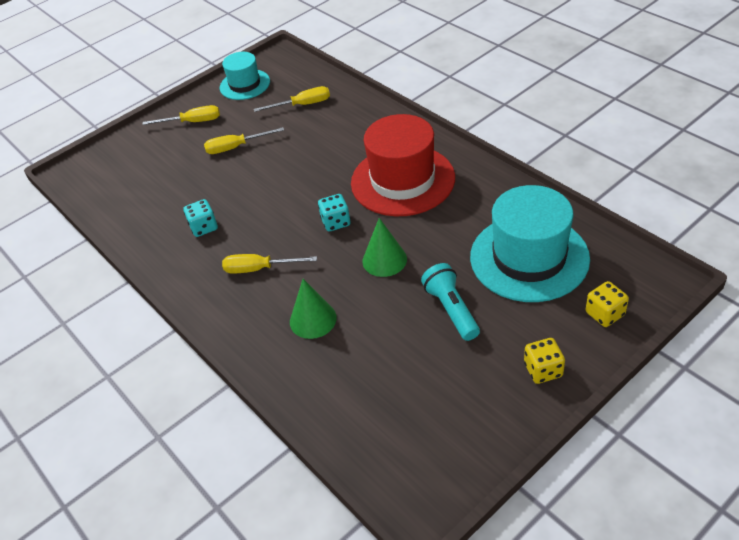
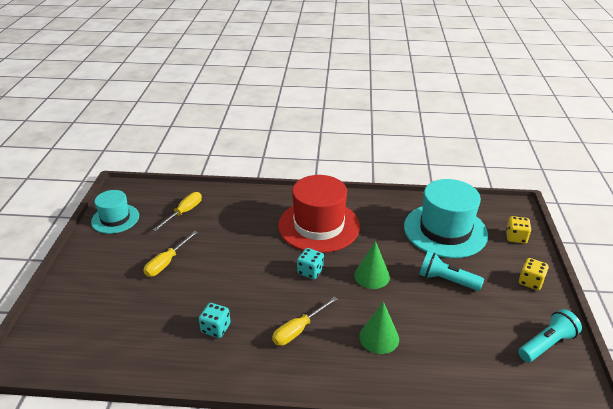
camera: 50 degrees left, 10 degrees down
(192, 122) = (102, 263): yellow screwdriver -> none
(460, 438) = (547, 344): none -> turquoise flashlight

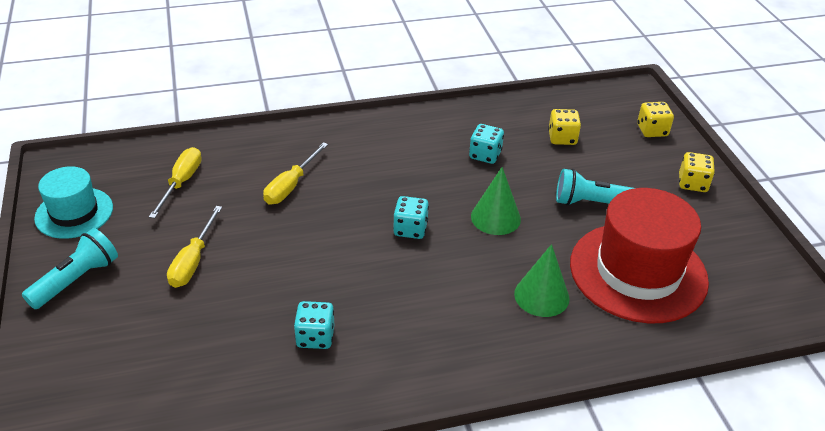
camera: 20 degrees left, 5 degrees up
(298, 330) = (432, 311): yellow screwdriver -> yellow screwdriver (291, 186)
(319, 226) = (392, 164): red hat -> red hat (638, 272)
(384, 232) = (485, 155): none -> turquoise dice
(445, 230) = (562, 138): turquoise hat -> yellow dice
(547, 344) = (742, 255): turquoise flashlight -> turquoise flashlight (77, 280)

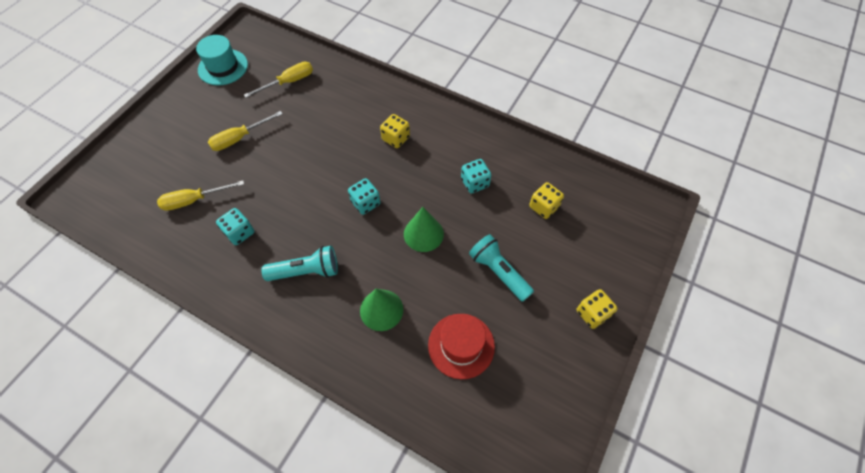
camera: 45 degrees right, 20 degrees up
(77, 280) = (182, 110): turquoise flashlight -> turquoise flashlight (306, 271)
(291, 186) = (338, 124): yellow screwdriver -> yellow screwdriver (194, 200)
(638, 272) = (461, 345): red hat -> red hat, size x0.58
(652, 130) = (620, 248): yellow dice -> yellow dice (396, 138)

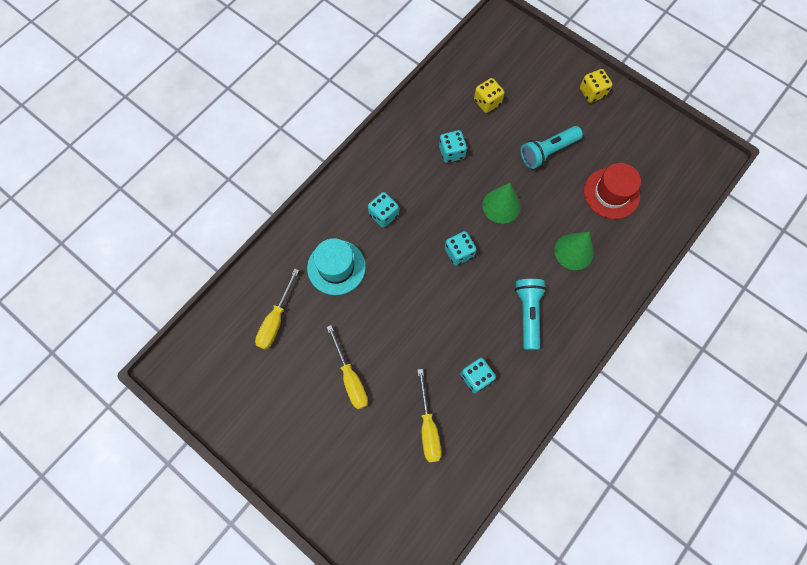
camera: 80 degrees left, 10 degrees up
(223, 67) = (230, 399): turquoise hat -> turquoise hat (336, 267)
(288, 82) = (276, 320): yellow screwdriver -> yellow screwdriver turned 135 degrees counterclockwise
(396, 138) = (383, 215): yellow dice -> turquoise dice

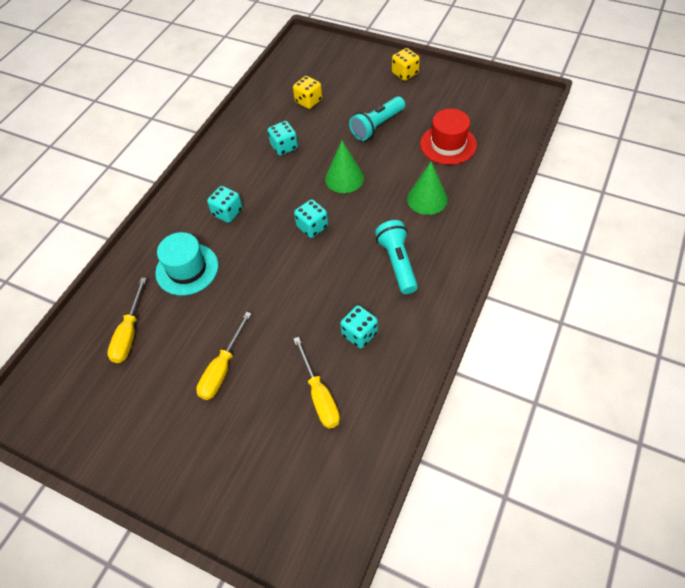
camera: 10 degrees left, 15 degrees down
(350, 378) = (222, 368): yellow screwdriver -> yellow screwdriver turned 60 degrees clockwise

